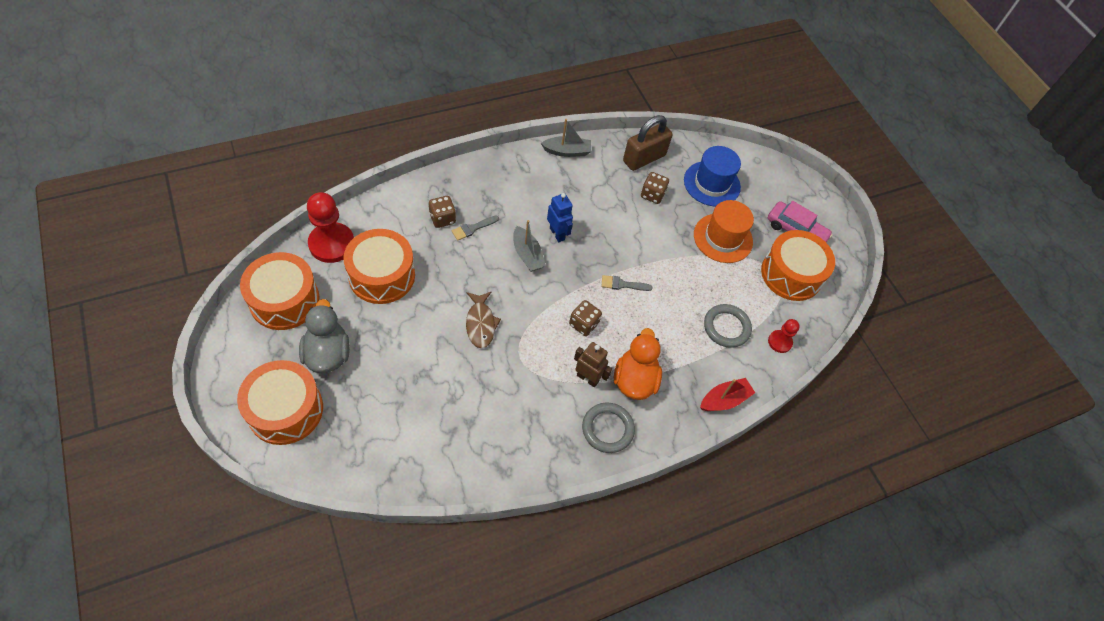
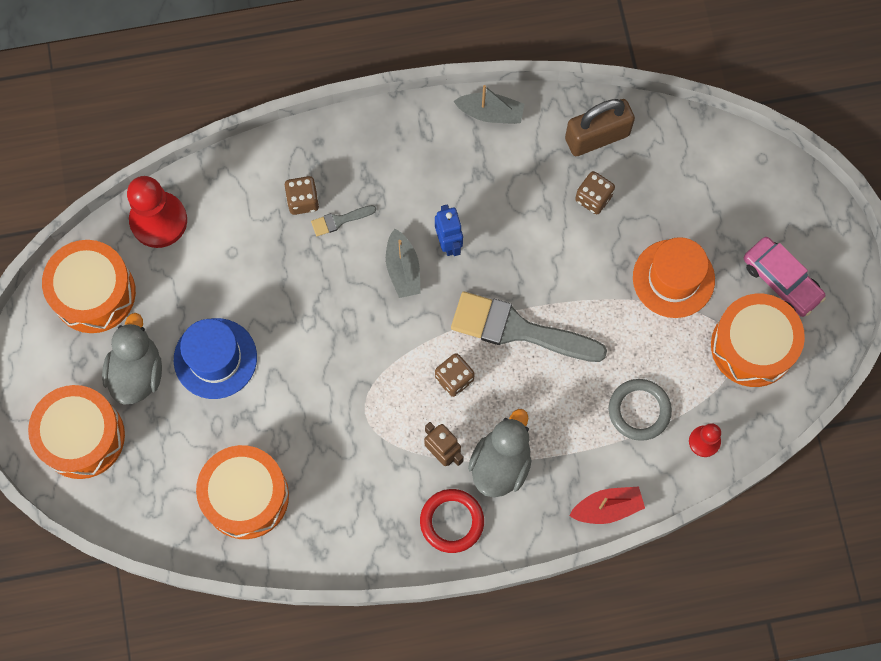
camera: 20 degrees right, 15 degrees up
(382, 275) = (214, 275): orange drum -> orange drum (246, 496)
(480, 323) = (325, 359): brown fish -> none
(607, 429) = (452, 521): grey ring -> red ring
(622, 284) = (518, 329): grey brush -> grey brush, size x2.32
(634, 380) = (500, 464): orange duck -> grey duck
(712, 183) = (683, 190): blue hat -> blue hat (215, 358)

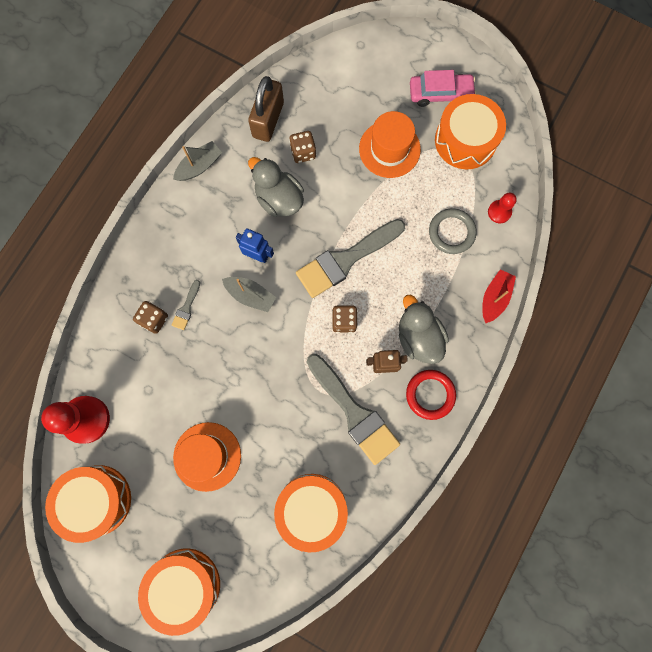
camera: 50 degrees left, 5 degrees up
(137, 372) = (173, 514): grey duck -> grey duck (279, 199)
(215, 358) = (207, 456): blue hat -> orange hat
(372, 462) = (354, 413): none -> grey brush

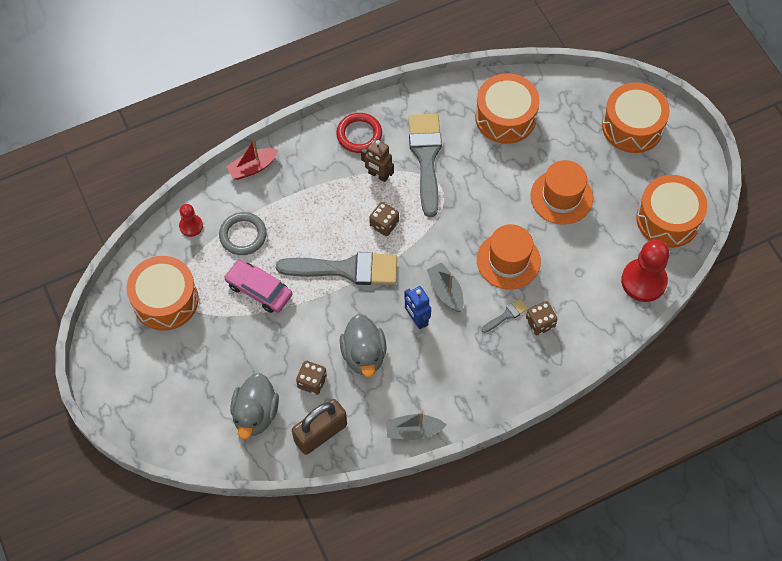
camera: 145 degrees left, 15 degrees down
(389, 149) = (235, 335): orange hat -> orange hat (508, 260)
(418, 337) = (335, 177): grey duck -> grey duck (255, 414)
(440, 93) = (150, 354): pink car -> pink car (259, 290)

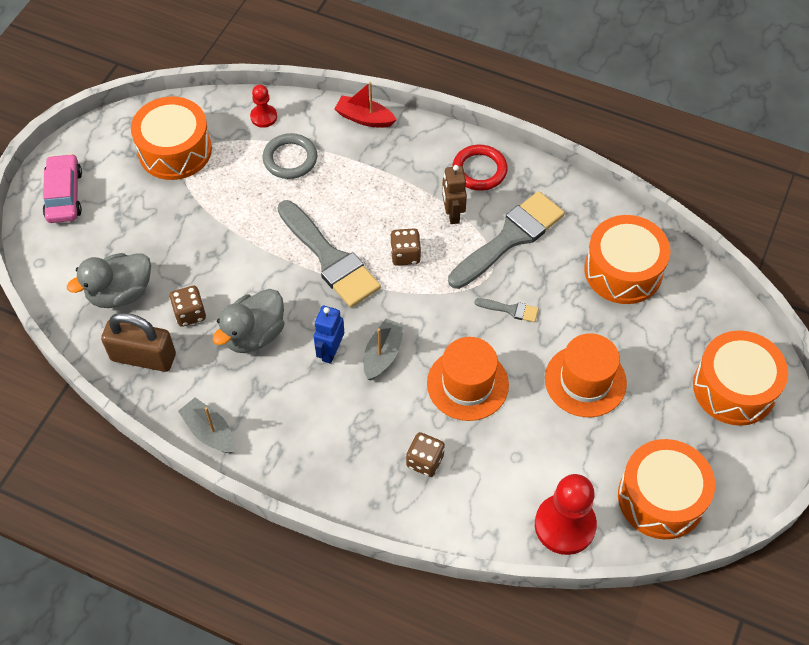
camera: 50 degrees right, 5 degrees down
(259, 290) = (247, 208): pink car -> pink car (64, 195)
(506, 315) = (406, 425): grey brush -> grey brush (510, 310)

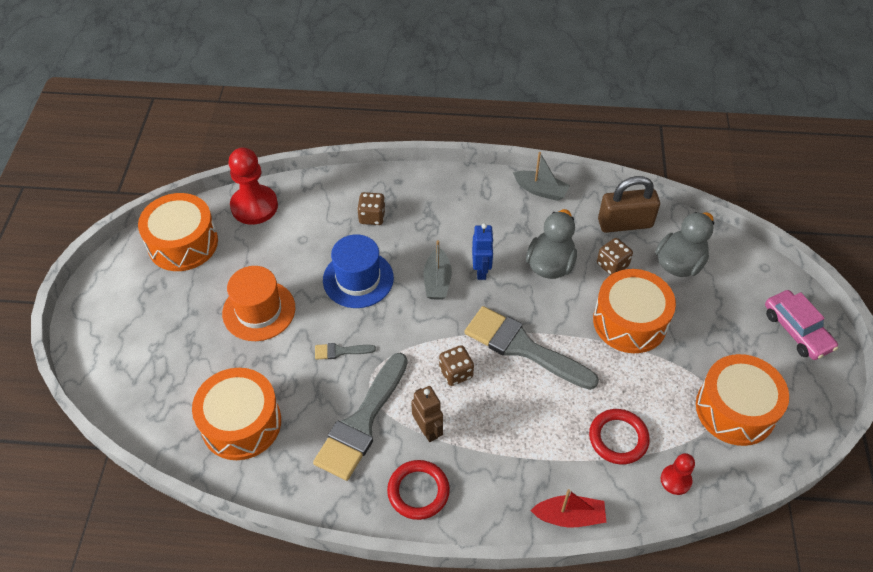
camera: 160 degrees right, 5 degrees down
(290, 159) = (618, 438): grey ring -> red ring
(467, 384) = (358, 279): orange hat -> blue hat
(734, 388) = (125, 343): orange drum -> orange drum (630, 321)

